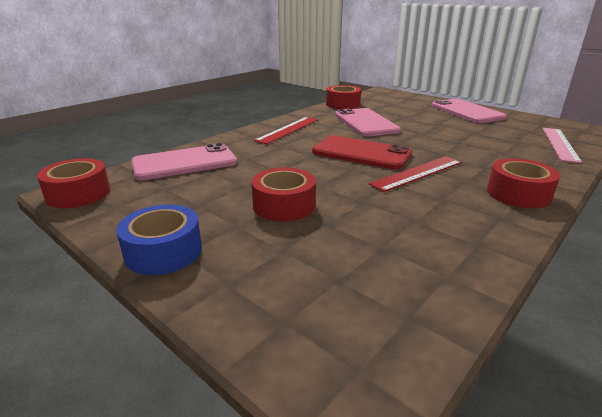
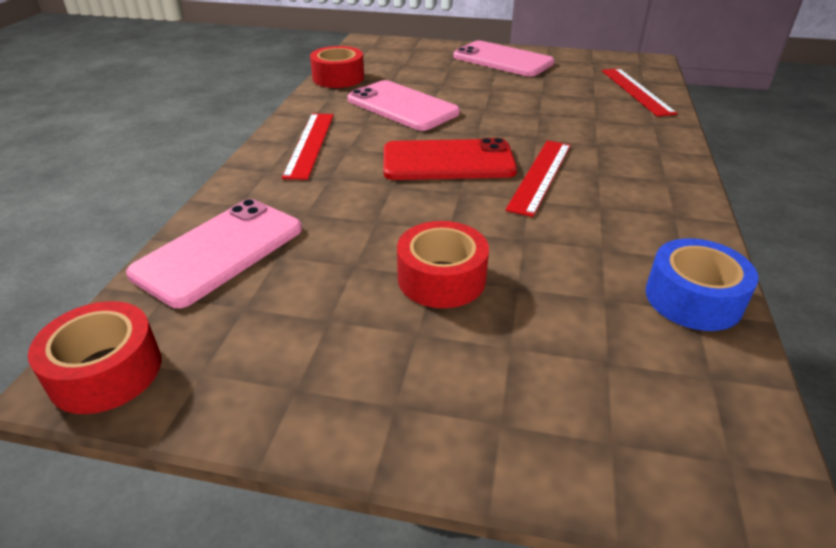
camera: 30 degrees left, 10 degrees up
(163, 251) = (369, 414): blue tape -> blue tape (693, 298)
(518, 194) = (660, 176): red tape -> none
(559, 144) = (636, 91): pink ruler -> red ruler

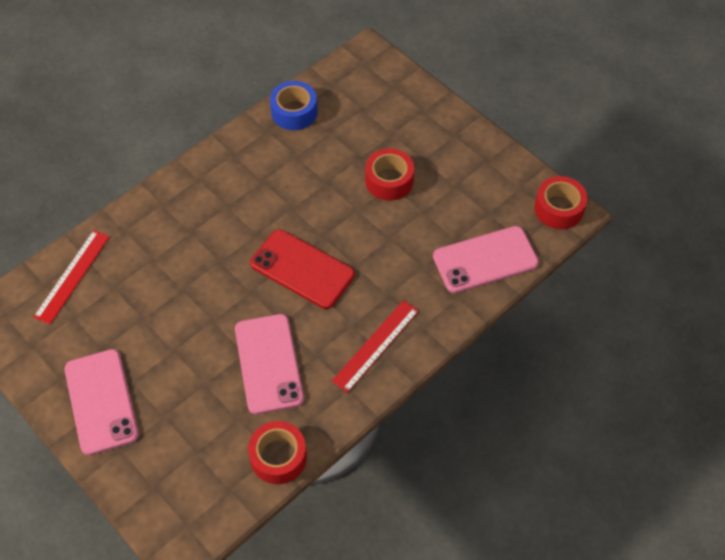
camera: 145 degrees left, 20 degrees up
(540, 175) = (263, 223): red ruler -> none

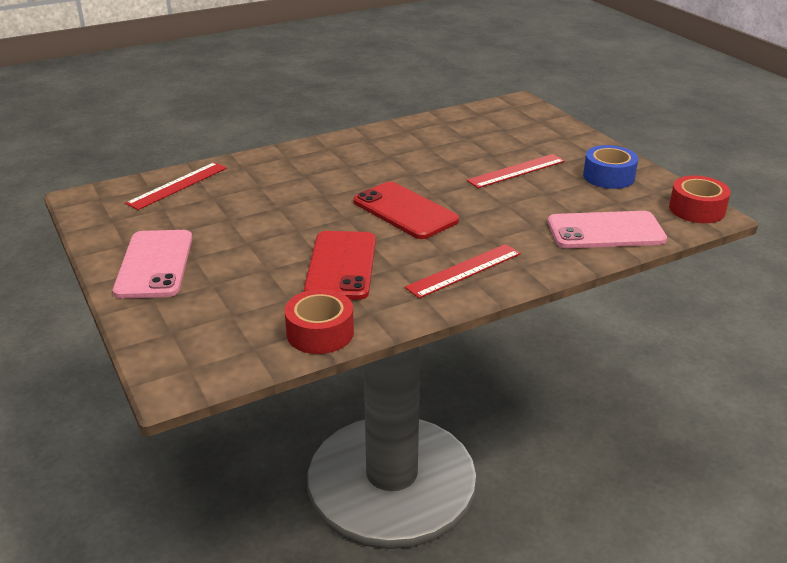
camera: 15 degrees right, 25 degrees down
(268, 363) = (341, 265): pink phone -> red phone
(294, 112) = (437, 124): blue tape -> blue tape (608, 176)
(389, 181) = (516, 171): red tape -> red ruler

